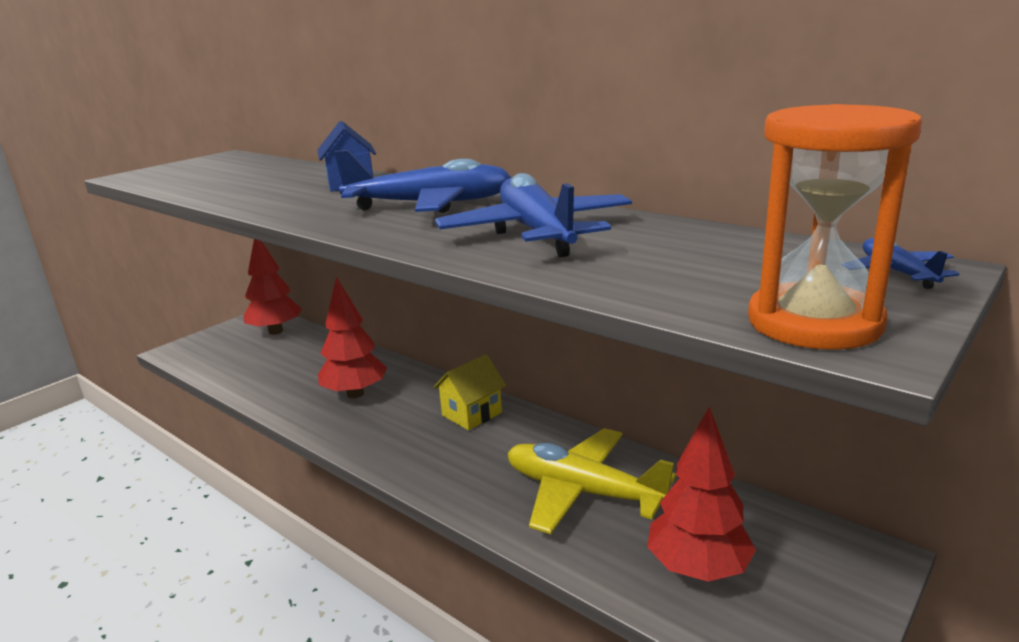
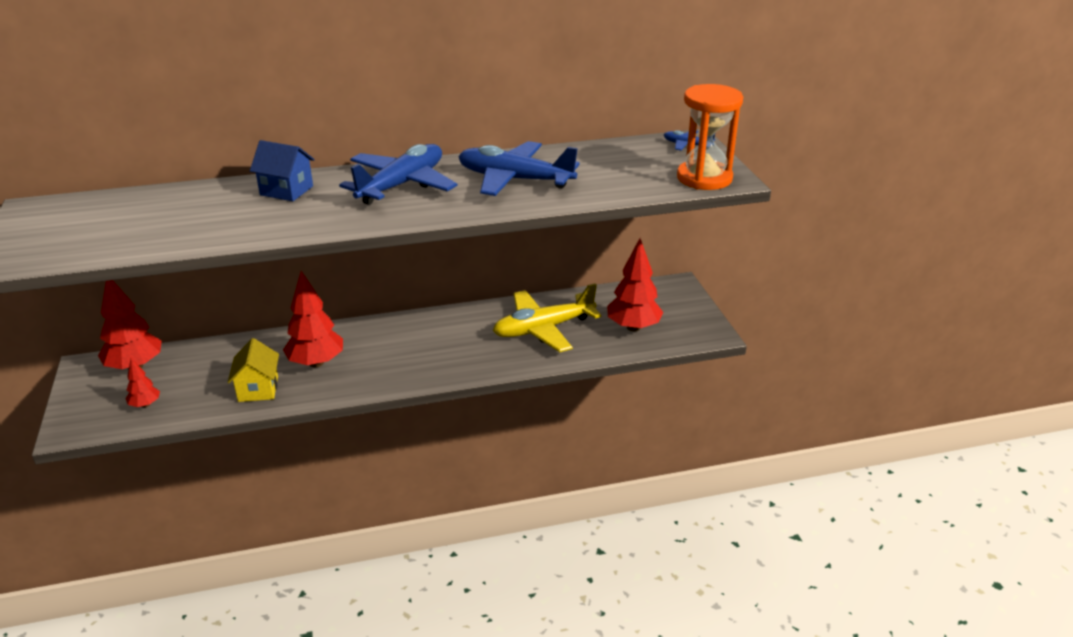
camera: 55 degrees left, 10 degrees up
(227, 359) = (145, 405): none -> red tree
(471, 414) = (417, 330): yellow house -> yellow house (258, 389)

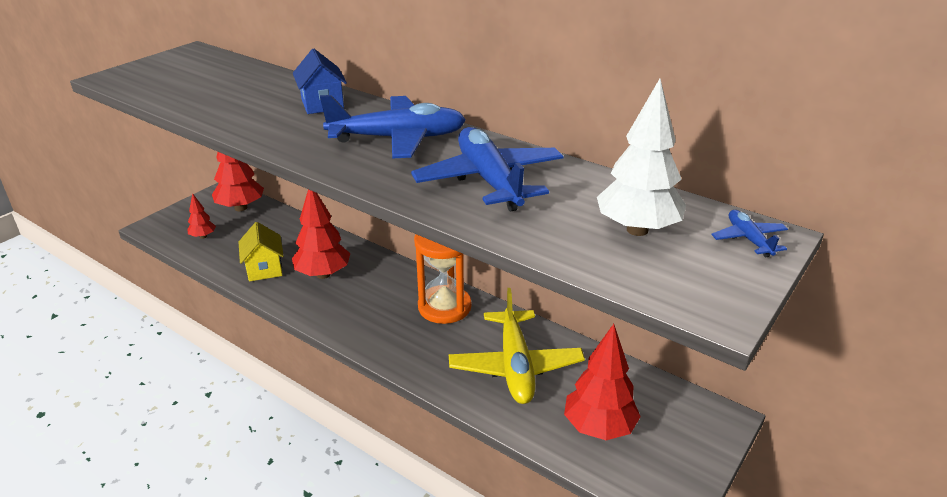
camera: 50 degrees right, 0 degrees up
(258, 389) = (264, 269): yellow house -> yellow house turned 60 degrees counterclockwise
(543, 329) = (515, 366): yellow plane -> yellow plane turned 120 degrees counterclockwise
(636, 165) = (637, 230): none -> white tree
(704, 178) = (686, 288): orange hourglass -> orange hourglass (444, 307)

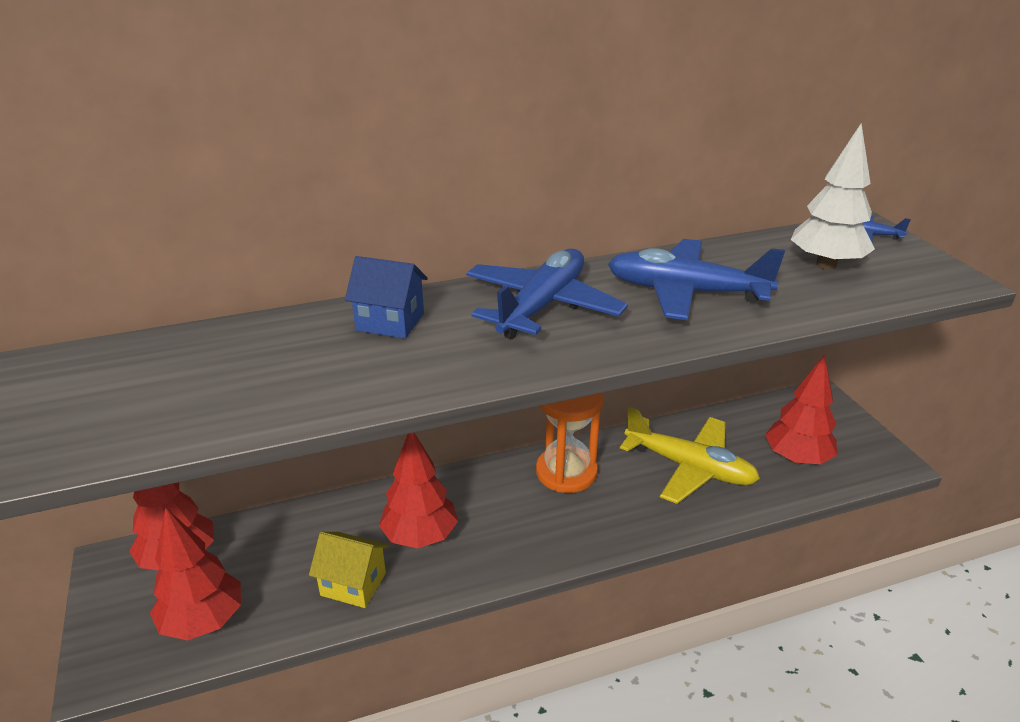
camera: 55 degrees left, 0 degrees up
(203, 236) = (203, 621): red tree -> red tree, size x1.94

